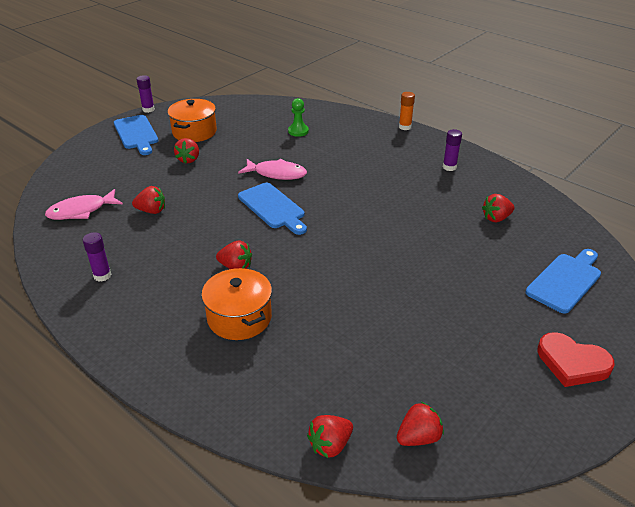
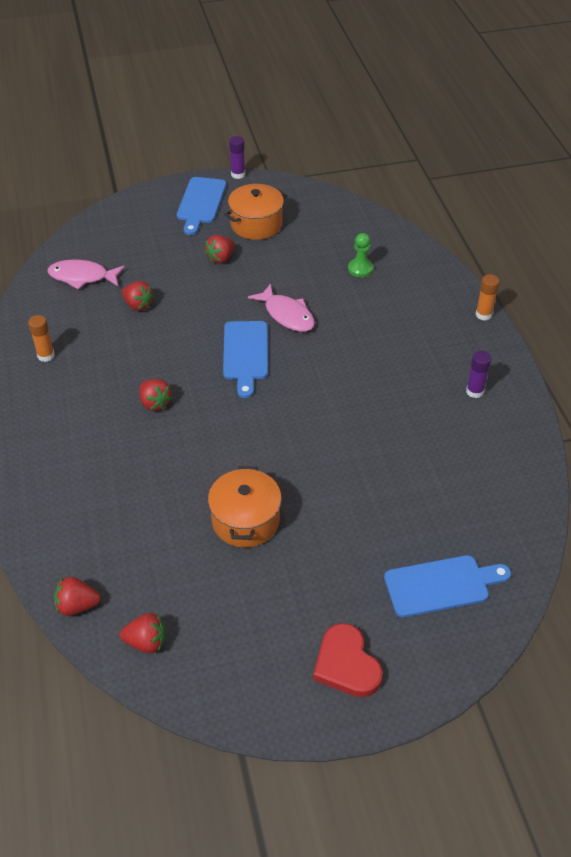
camera: 35 degrees right, 10 degrees up
(102, 275) = (46, 355): purple glue stick -> orange glue stick
(239, 318) = (113, 455): orange pot -> orange pot (245, 520)
(496, 218) = (453, 479): red strawberry -> none

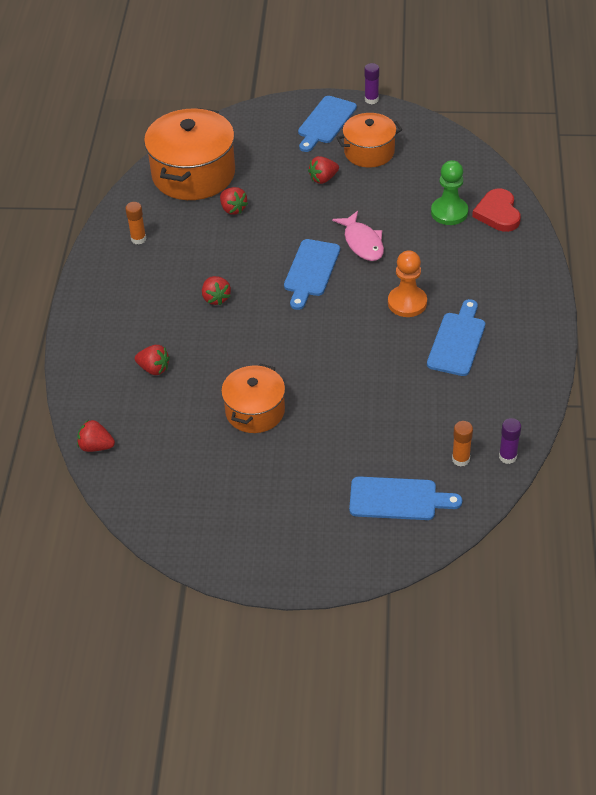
camera: 20 degrees right, 0 degrees up
(82, 277) = (193, 174): pink fish -> orange pot
(146, 642) = (140, 486): red strawberry -> red strawberry (154, 369)
(346, 664) = (292, 540): red heart -> red heart (498, 213)
(358, 367) = (407, 303): none -> orange pawn
(360, 269) = (449, 212): green pawn -> green pawn, size x1.51
(426, 397) = (457, 341): none -> blue cutting board
(474, 391) = (505, 345): purple glue stick -> purple glue stick (507, 457)
(483, 314) = (547, 277): orange glue stick -> orange glue stick (460, 459)

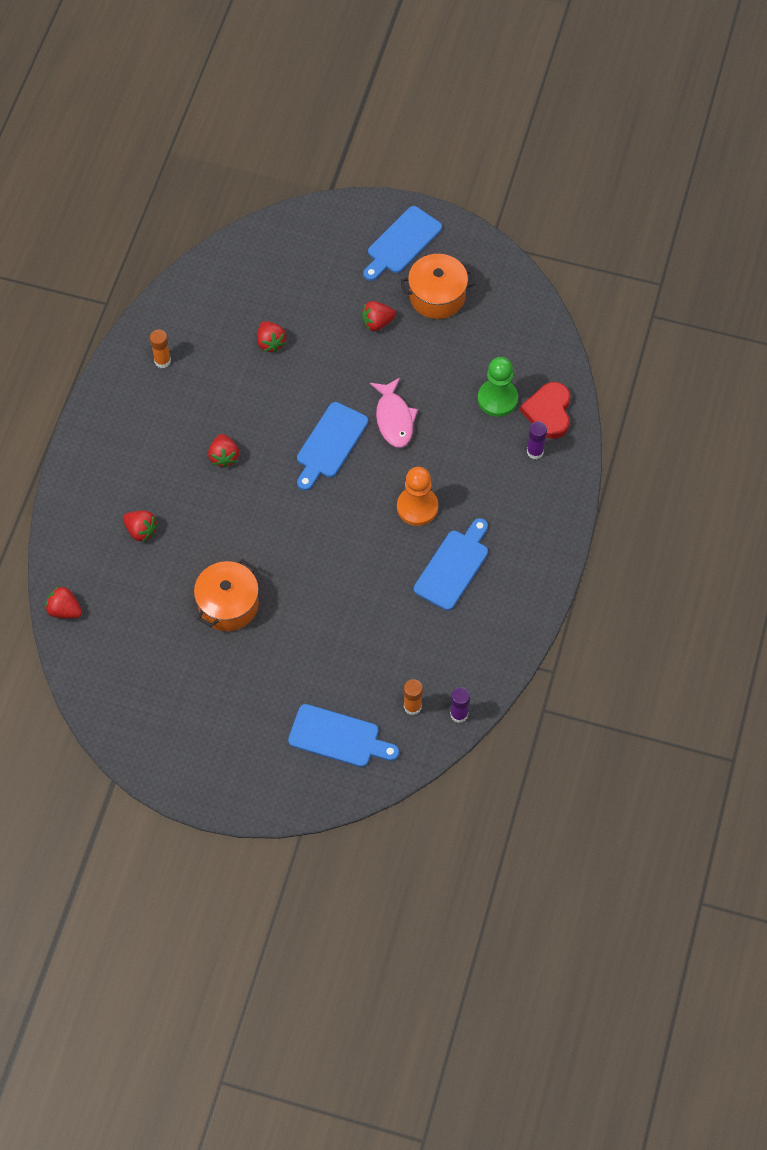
camera: 10 degrees right, 15 degrees up
(193, 174) = (240, 285): orange pot -> none
(371, 100) = (461, 221): purple glue stick -> purple glue stick (535, 452)

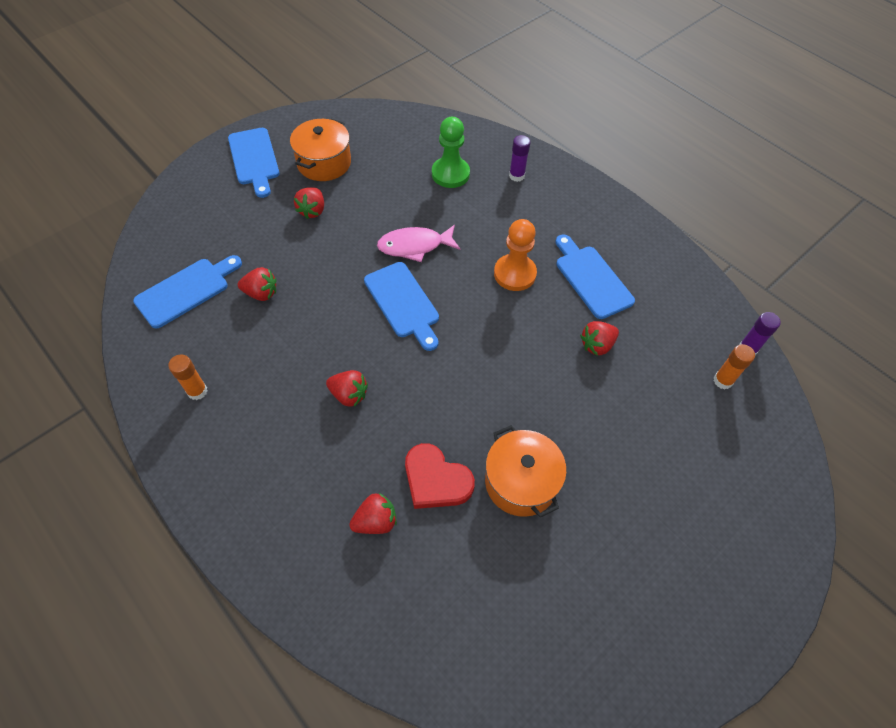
camera: 60 degrees left, 5 degrees down
(64, 610) = (420, 669): red strawberry -> red strawberry (597, 345)
(338, 737) = (730, 461): blue cutting board -> blue cutting board (186, 291)
(394, 418) = (415, 246): pink fish -> pink fish turned 150 degrees clockwise
(548, 412) = (486, 151): red heart -> red heart (436, 480)

